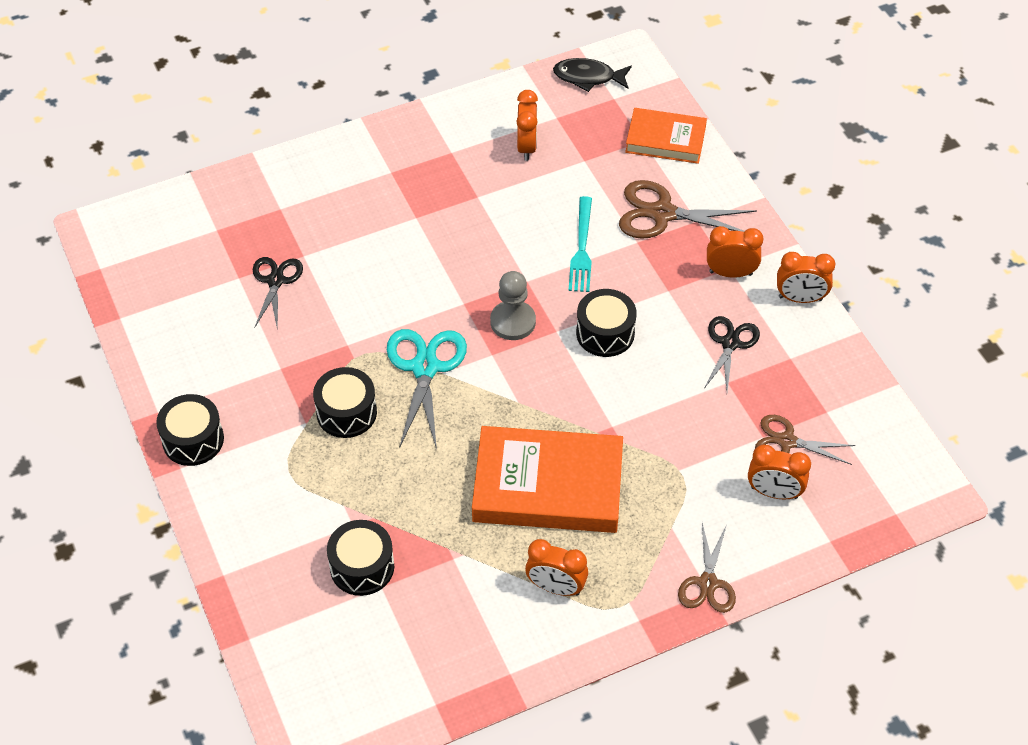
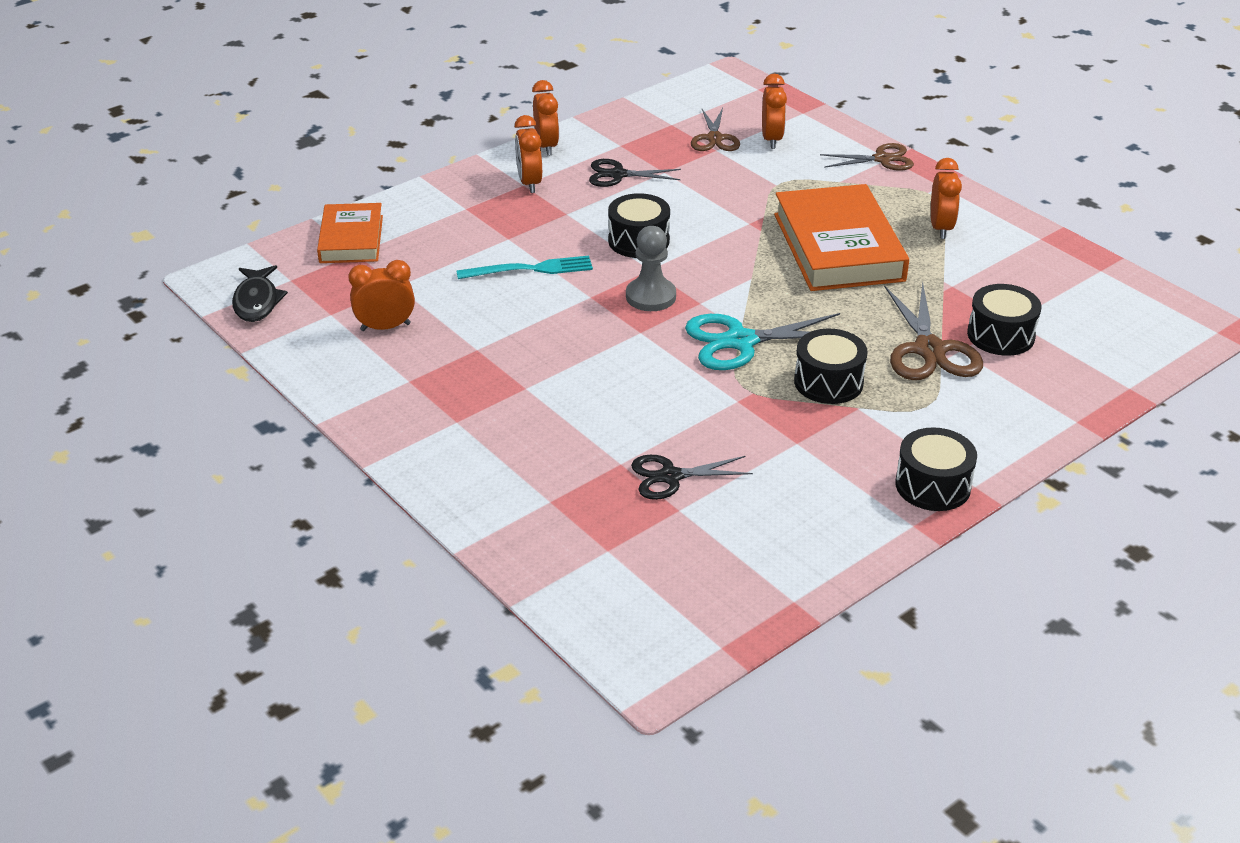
camera: 105 degrees left, 15 degrees down
(662, 213) = (462, 228): brown scissors -> brown scissors (929, 350)

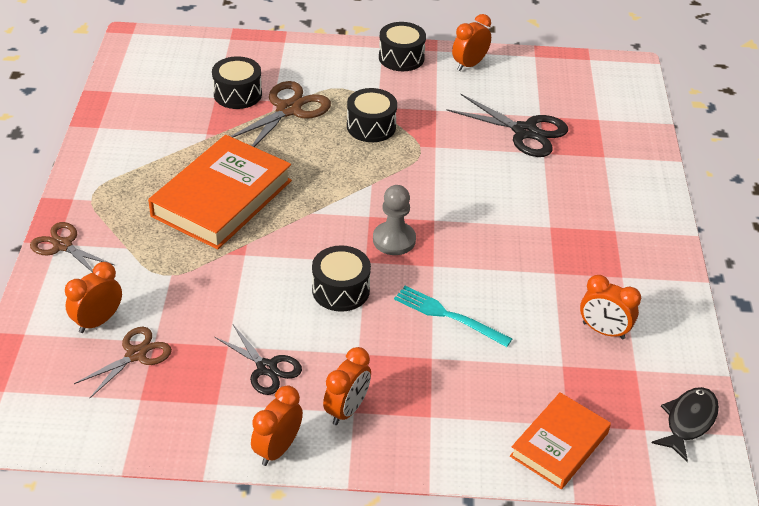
camera: 140 degrees left, 5 degrees up
(670, 476) = (525, 132): black scissors -> black scissors, size x1.54
(740, 341) = (383, 177): turquoise scissors -> none
(941, 228) = (137, 170): orange clock -> orange clock (469, 65)

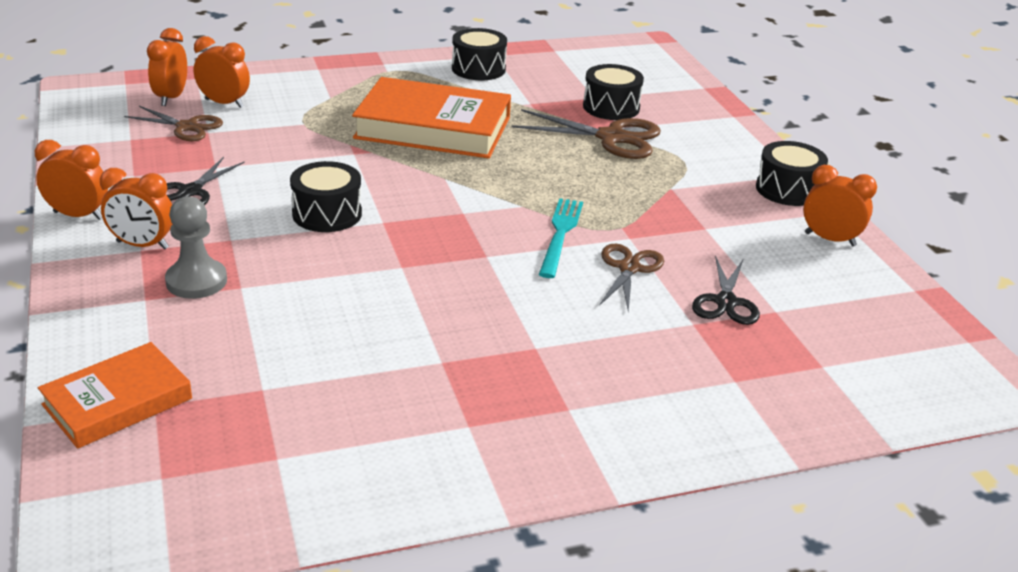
camera: 70 degrees right, 10 degrees down
(63, 245) = (317, 71): brown scissors -> brown scissors (629, 268)
(371, 126) = (628, 190): black drum -> black drum (478, 69)
(394, 240) = (431, 234): grey pawn -> grey pawn (196, 281)
(448, 316) = (317, 289): turquoise fork -> turquoise fork (560, 234)
(525, 132) = (725, 302): black scissors -> black scissors, size x0.65
(559, 444) = (117, 402): orange book -> orange book turned 60 degrees counterclockwise
(603, 331) = (344, 418): orange clock -> orange clock (171, 98)
(688, 421) = (186, 522): black fish -> none

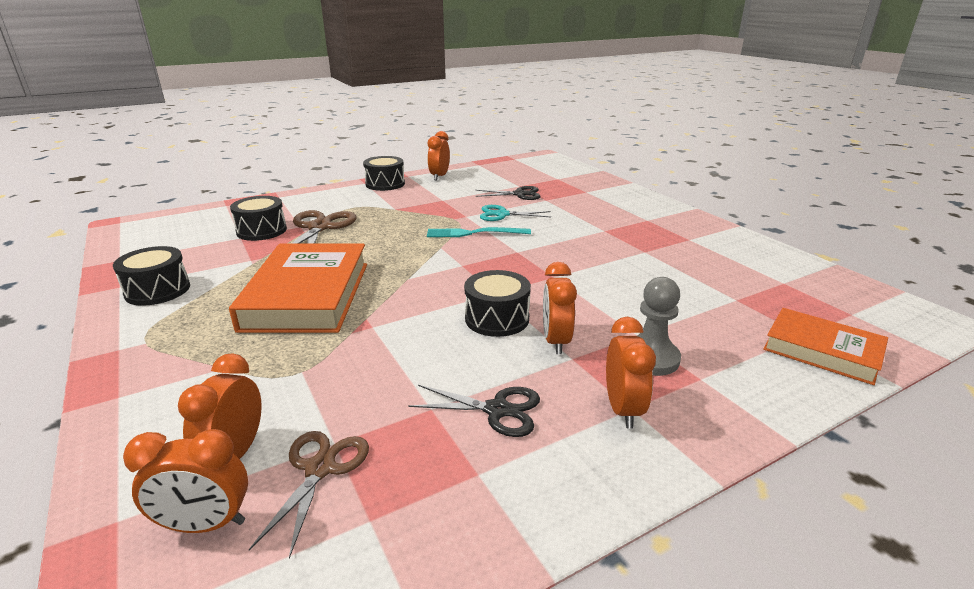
camera: 100 degrees left, 5 degrees down
(78, 215) = (602, 487): orange clock -> orange clock (555, 341)
(629, 268) = (502, 214): brown scissors -> turquoise scissors

